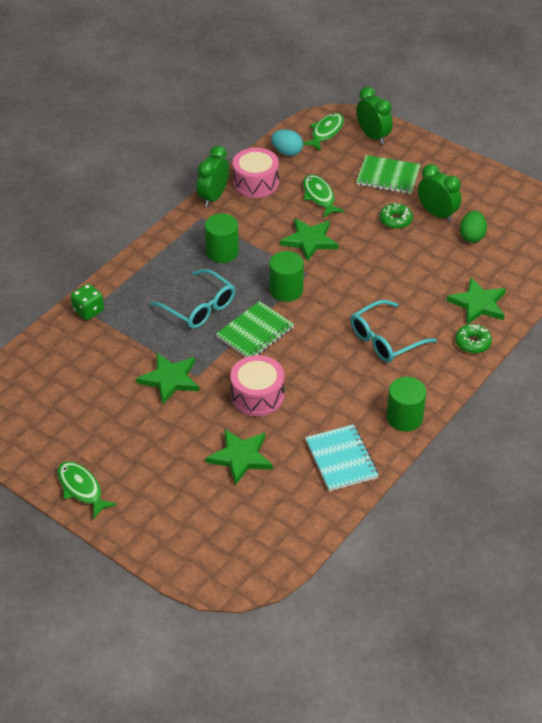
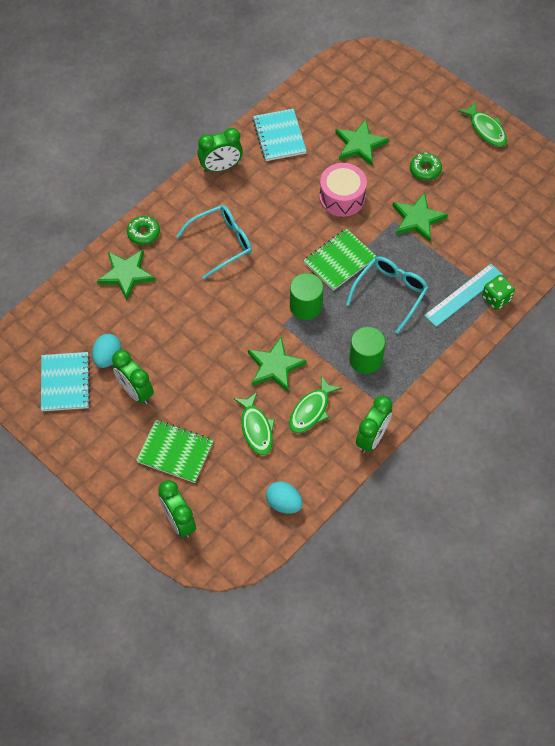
camera: 175 degrees left, 15 degrees up
(122, 311) = (463, 295): none -> turquoise ruler
(199, 307) = (390, 293): turquoise glasses -> turquoise glasses turned 75 degrees clockwise
(256, 183) = (324, 456): pink drum -> none
(325, 132) = (234, 534): green fish -> green fish (311, 410)
(395, 220) = (181, 386): green donut -> green donut (425, 170)
(404, 418) = (221, 167): green cylinder -> green clock
(472, 236) = (108, 357): green egg -> turquoise egg
(504, 215) = (65, 383): none -> turquoise notebook

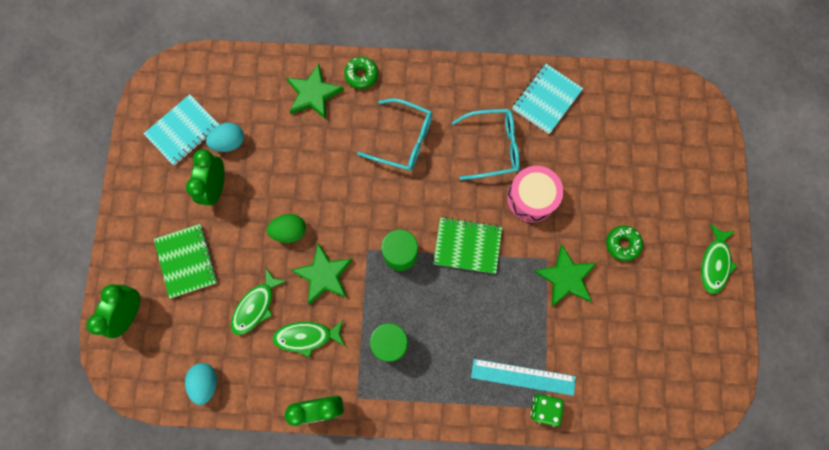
camera: 50 degrees right, 15 degrees up
(219, 365) = (289, 231): none -> green egg
(221, 167) = (474, 80): green clock -> none
(360, 144) = (598, 170): green star -> none
(390, 293) = (471, 313): turquoise glasses -> turquoise glasses (493, 147)

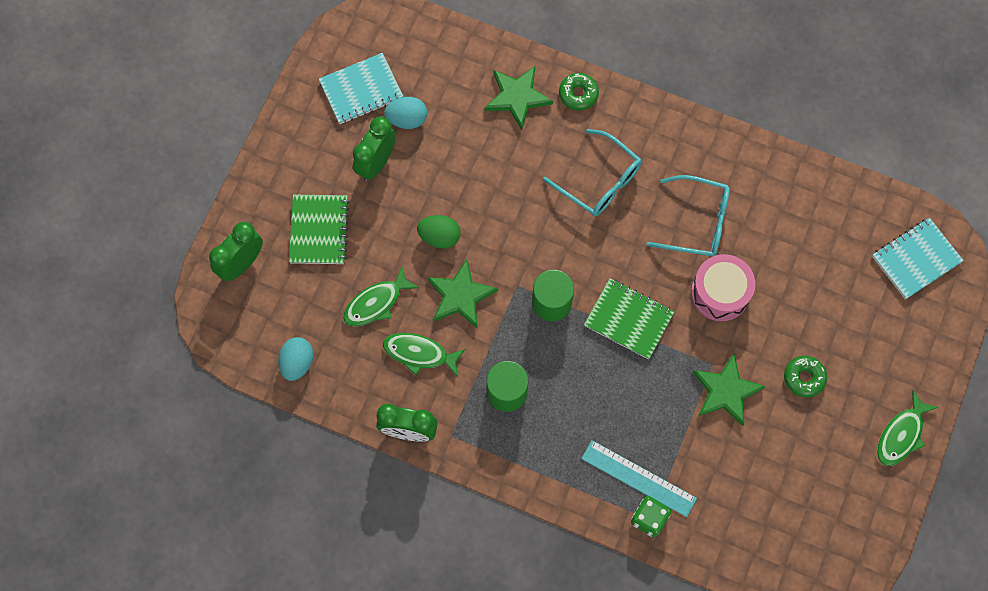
camera: 20 degrees right, 5 degrees down
(546, 99) = (778, 191): turquoise notebook -> turquoise notebook (916, 259)

